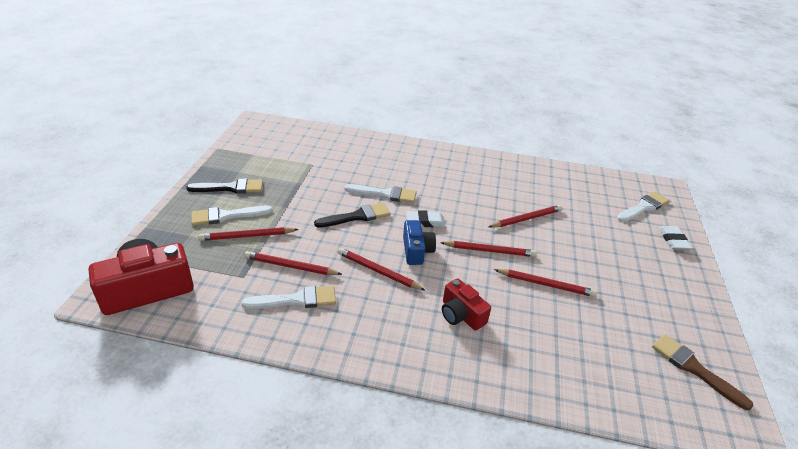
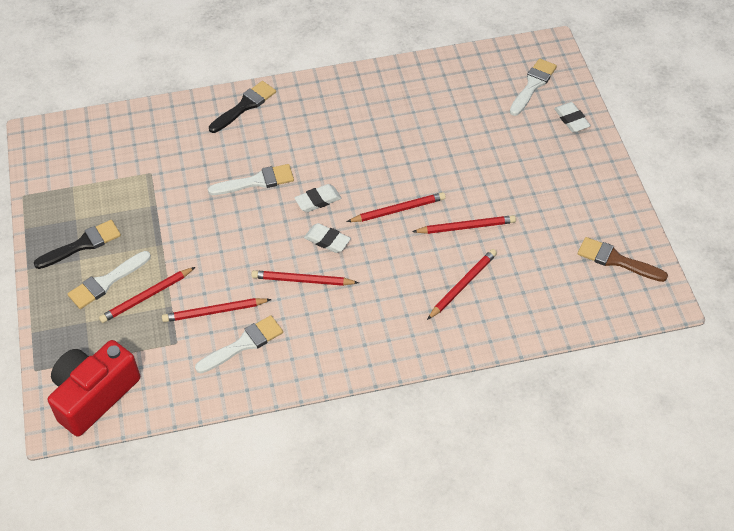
camera: 20 degrees left, 15 degrees up
(357, 216) = (244, 224): black brush -> black brush (245, 106)
(416, 251) = (327, 240): blue camera -> white eraser
(461, 314) = (402, 293): red camera -> none
(526, 219) = (419, 152): red pencil -> red pencil (462, 285)

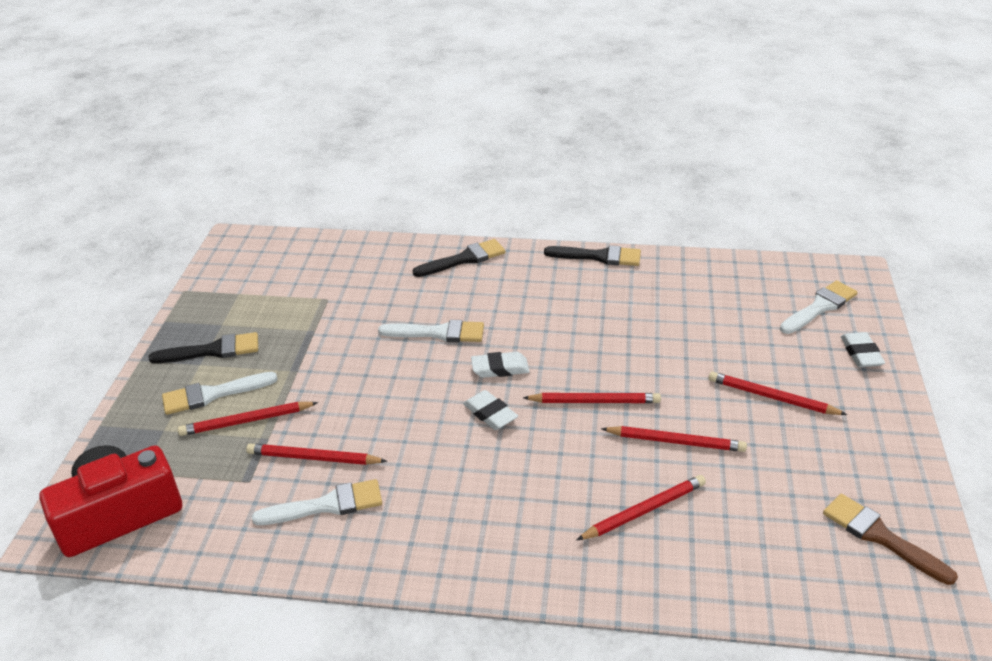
camera: 20 degrees right, 15 degrees down
(302, 280) = (438, 451): red pencil -> red pencil (772, 397)
(352, 77) = (599, 256): none -> black brush

